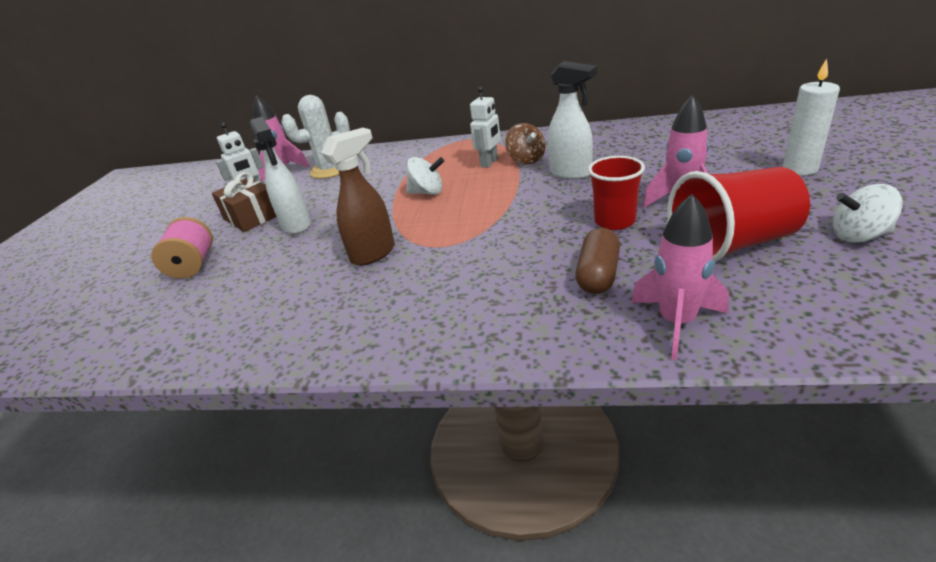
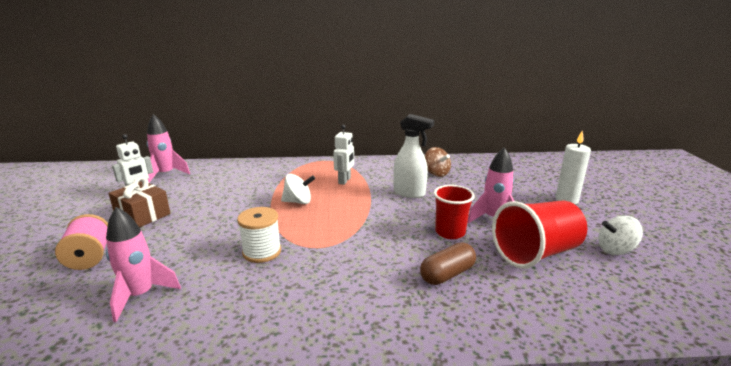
camera: 15 degrees left, 10 degrees down
(296, 225) = (187, 224): white spray bottle -> none
(330, 170) = (210, 177): white cactus -> none
(374, 253) = (262, 252): brown spray bottle -> white spool
(526, 160) = (373, 180): brown spinning top -> brown spinning top (436, 173)
(598, 275) = (447, 274): brown capsule -> brown capsule turned 45 degrees clockwise
(677, 323) = (512, 313): pink rocket -> pink rocket (141, 295)

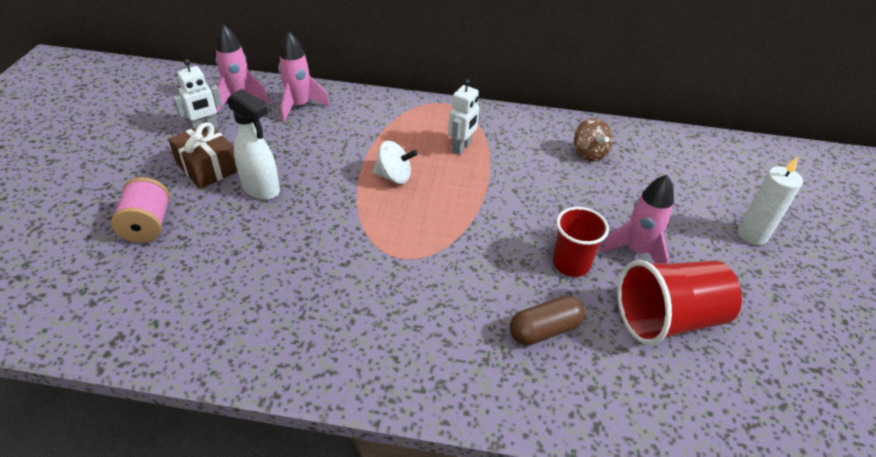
camera: 10 degrees right, 20 degrees up
(141, 295) = (199, 292): pink rocket -> pink rocket (299, 106)
(262, 252) = (336, 253): white spool -> none
(409, 193) = (541, 185): white spray bottle -> white spray bottle (261, 189)
(615, 250) = (776, 334): white spinning top -> none

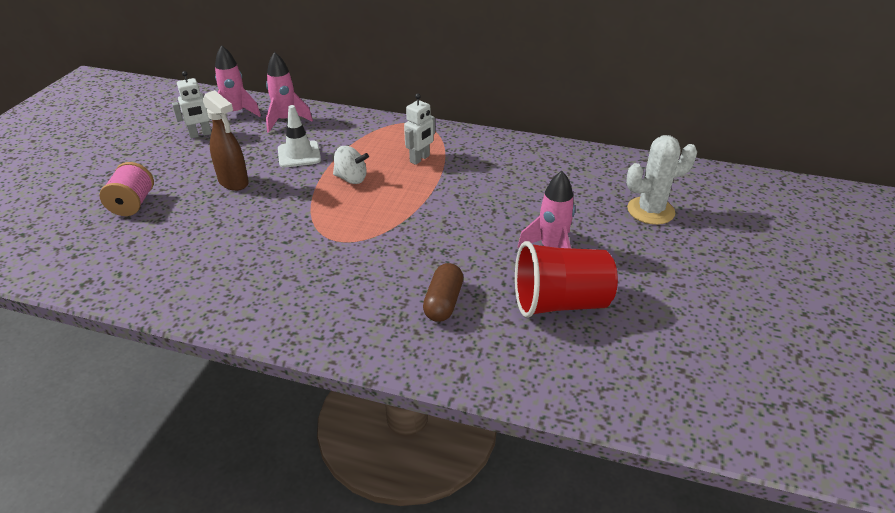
camera: 10 degrees right, 5 degrees down
(208, 167) = (194, 164): brown gift -> none
(261, 189) = (234, 182): white spray bottle -> brown spray bottle
(326, 149) = (299, 154): none -> white traffic cone
(544, 330) = (443, 302): brown capsule -> brown capsule turned 60 degrees counterclockwise
(571, 264) = (486, 255): red cup -> none
(589, 153) = (537, 169): brown spinning top -> none
(719, 197) = (650, 211): none -> white cactus
(752, 235) = (669, 243): white candle -> none

